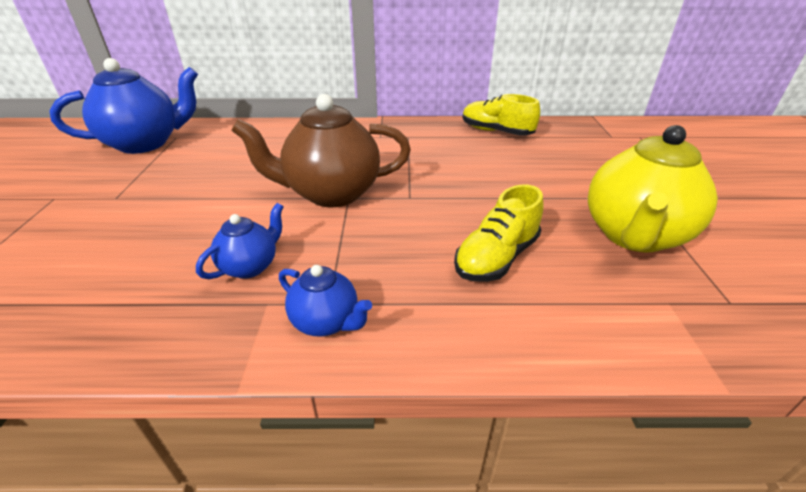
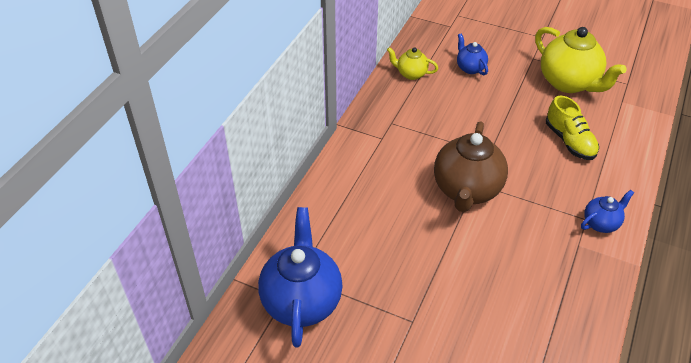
camera: 65 degrees left, 10 degrees up
(250, 266) = (540, 247): blue teapot -> blue teapot (470, 68)
(496, 132) = (411, 74): yellow shoe -> yellow teapot

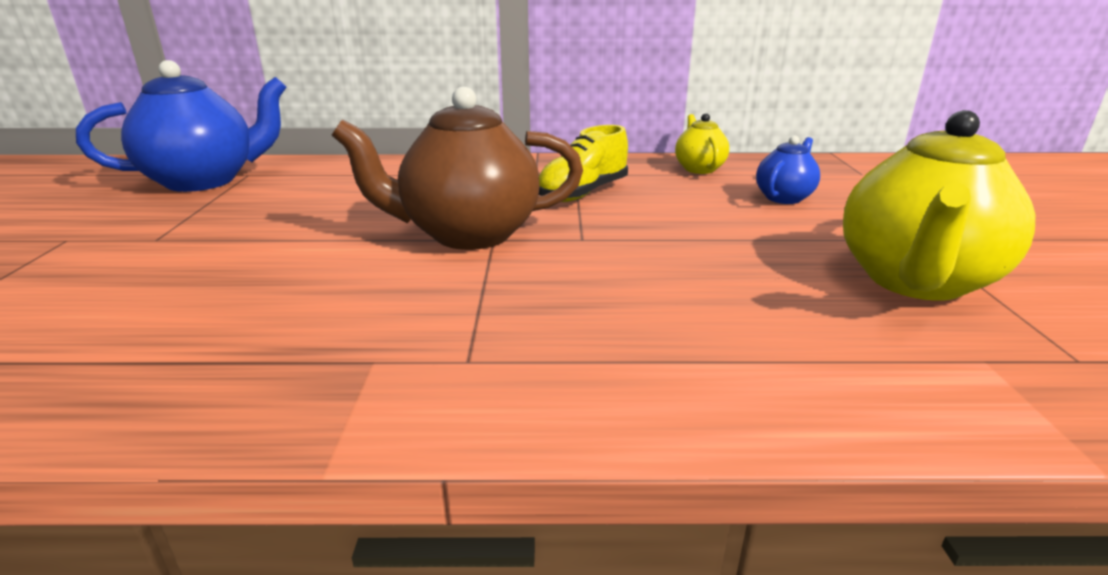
camera: 65 degrees right, 20 degrees down
(569, 141) = (716, 307): yellow shoe -> yellow shoe (583, 193)
(601, 223) = (464, 383): blue teapot -> none

